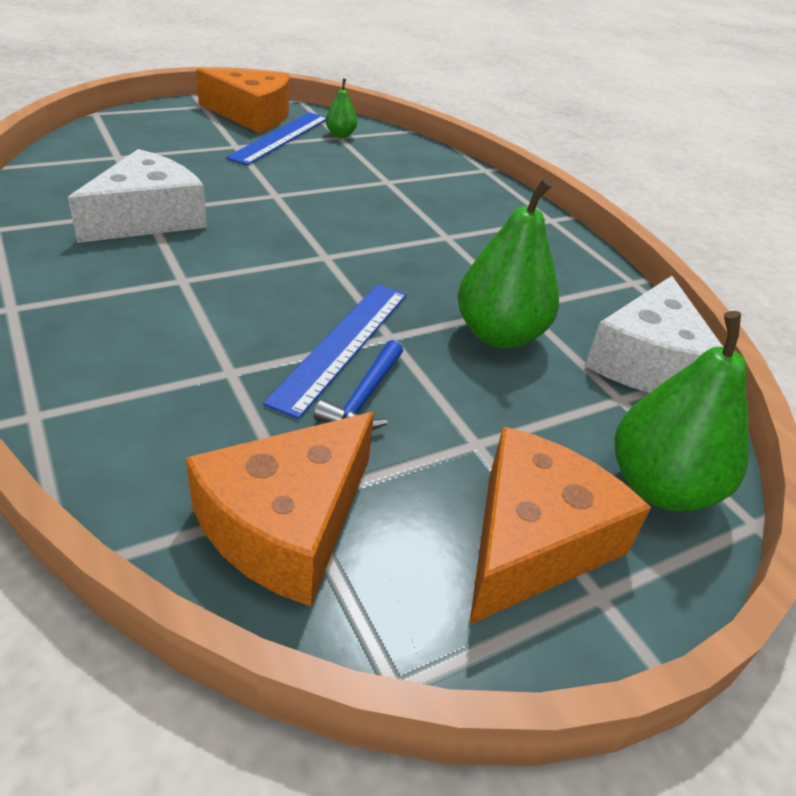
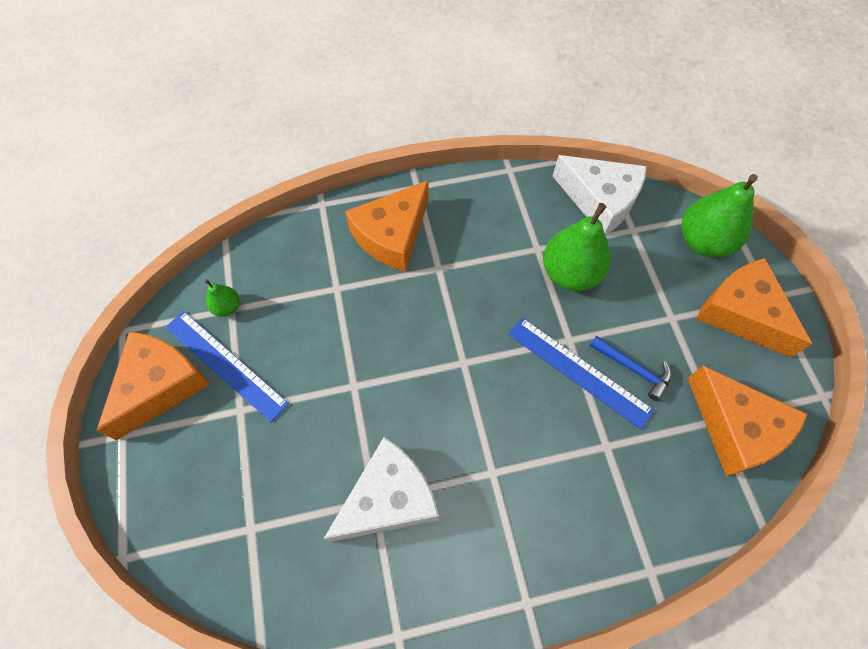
camera: 70 degrees left, 25 degrees up
(147, 218) = (389, 498): white cheese -> white cheese turned 90 degrees clockwise
(472, 207) = (392, 235): none -> orange cheese

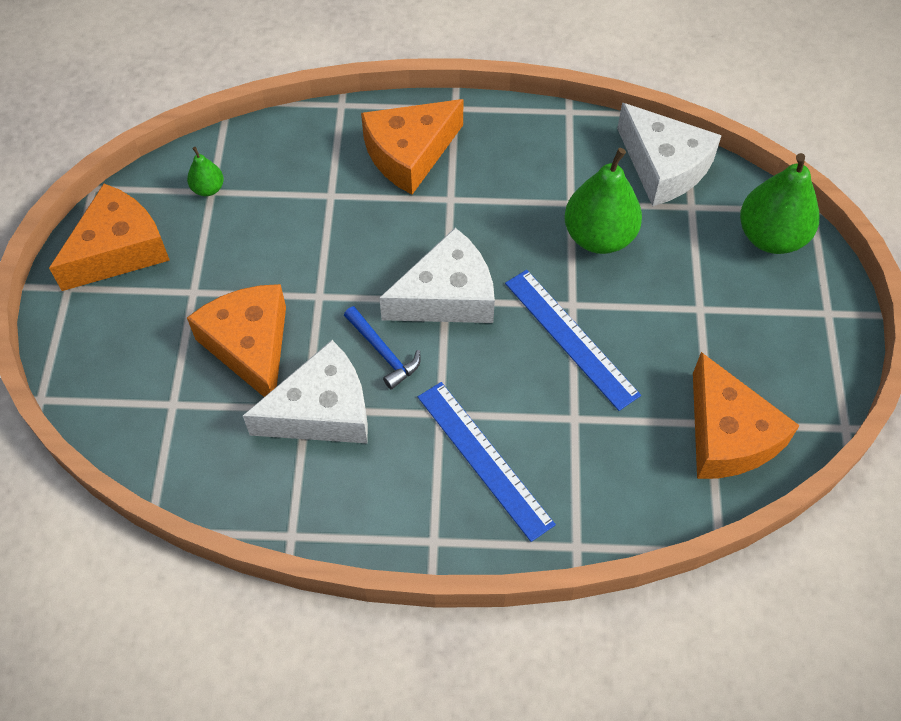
camera: 15 degrees right, 5 degrees down
(225, 364) = (190, 244): blue ruler -> blue ruler (484, 459)
(464, 358) = (447, 296): none -> white cheese
(633, 369) = (633, 349): blue hammer -> blue hammer (383, 352)
(741, 313) = (784, 322): orange cheese -> orange cheese (250, 346)

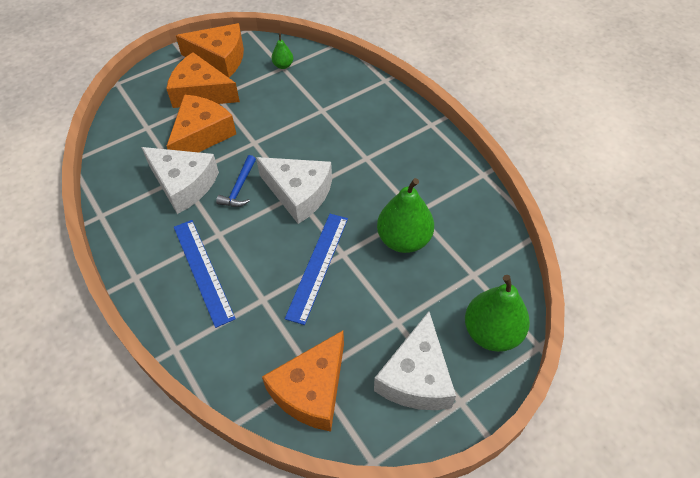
camera: 55 degrees right, 5 degrees down
(409, 154) = (379, 124): orange cheese -> orange cheese (201, 93)
(484, 459) = (203, 271): blue ruler -> blue ruler turned 45 degrees counterclockwise
(663, 167) = (489, 243): white cheese -> white cheese (416, 377)

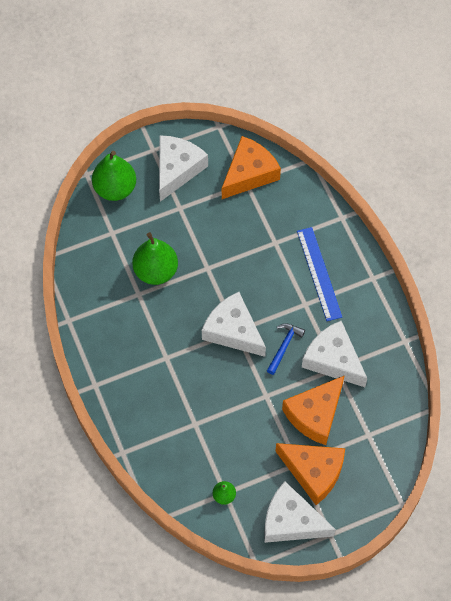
camera: 170 degrees left, 10 degrees up
(220, 58) = (291, 521): orange cheese -> white cheese
(318, 266) = (229, 261): blue ruler -> none

